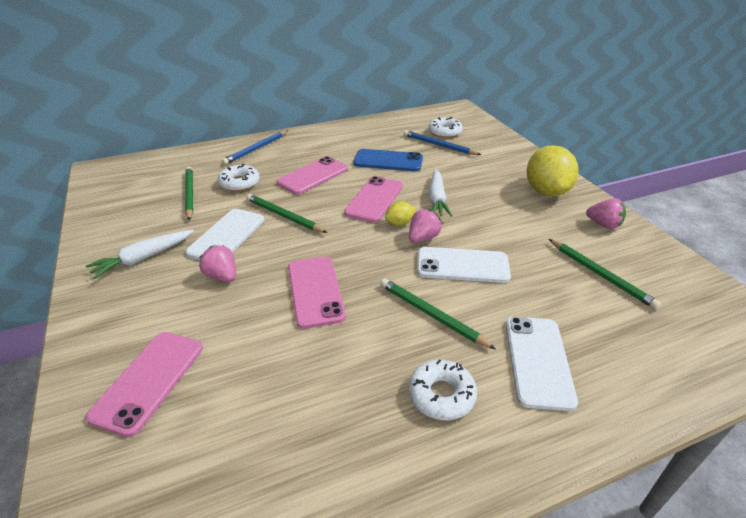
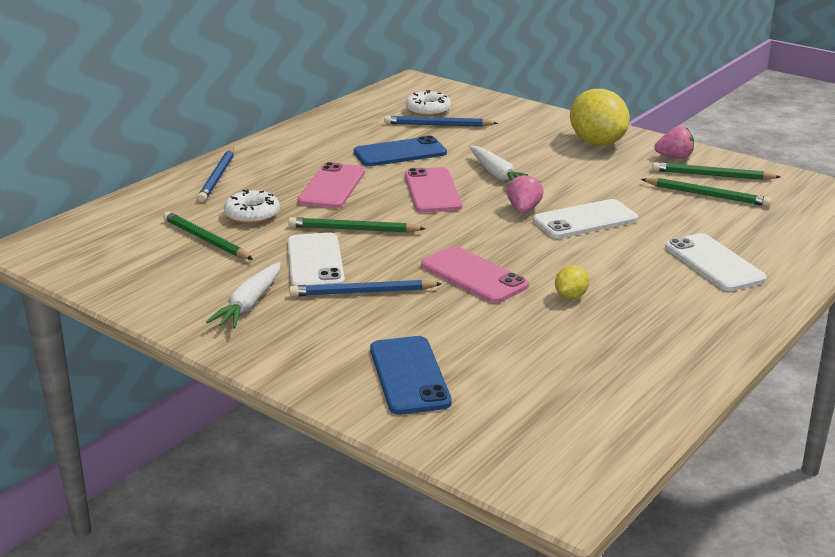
camera: 30 degrees left, 10 degrees down
(149, 381) = (409, 375): pink phone -> blue phone
(222, 276) = (363, 292): pink strawberry -> blue pencil
(399, 223) = (485, 204): yellow lemon -> yellow lemon (571, 296)
(432, 315) = (599, 260): green pencil -> green pencil (712, 175)
(441, 395) = (664, 304): white donut -> none

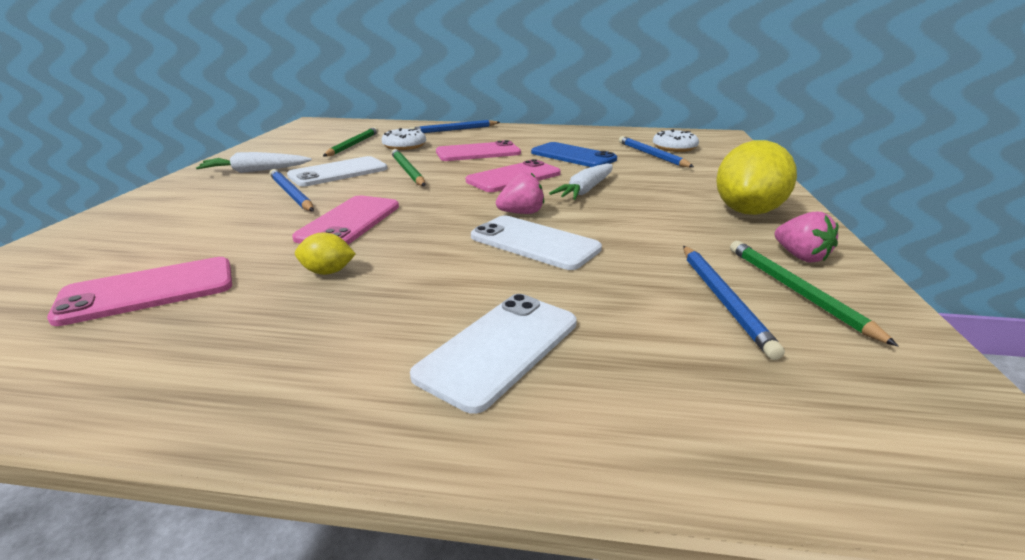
camera: 60 degrees right, 0 degrees up
(409, 375) = (128, 237): blue phone -> none
(546, 364) = (148, 291): none -> pink phone
(706, 195) = (722, 299): green pencil -> blue pencil

